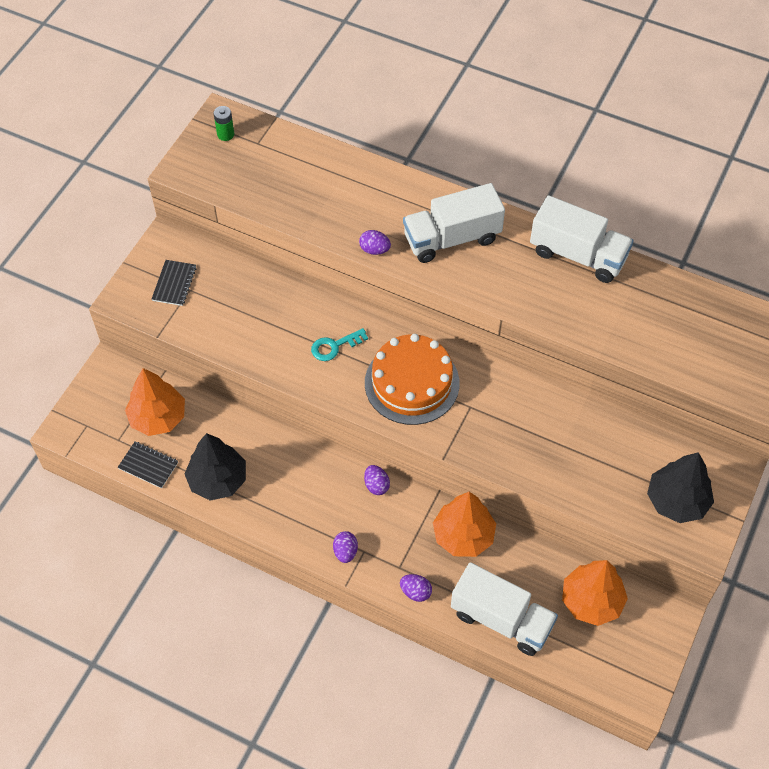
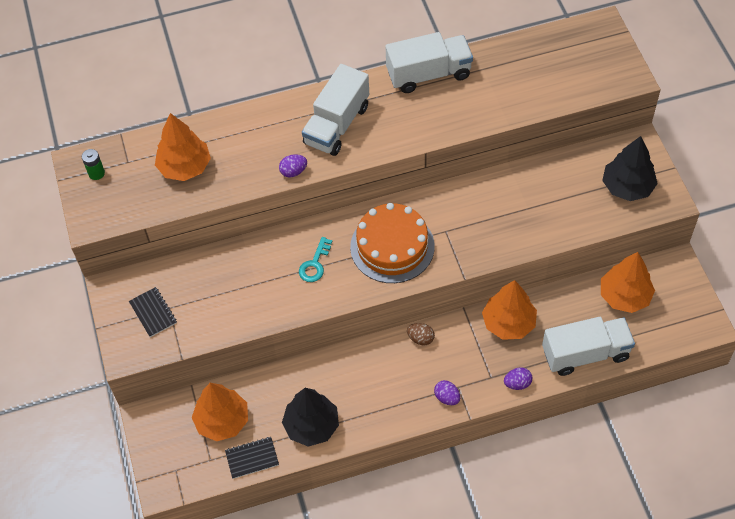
camera: 40 degrees left, 0 degrees up
(295, 180) = (185, 167): none -> orange tree
(376, 485) = (420, 338): purple egg -> brown egg

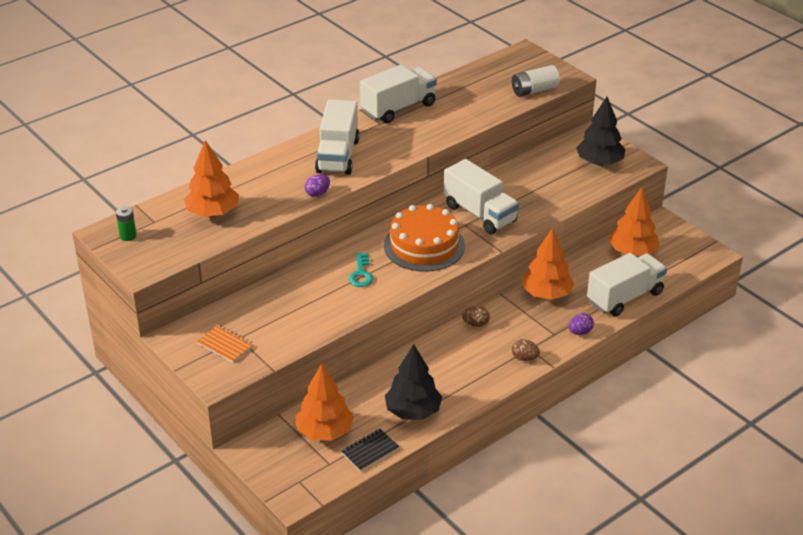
camera: 25 degrees left, 20 degrees down
(153, 313) = (225, 345): black notebook -> orange notebook
(447, 397) = (524, 358): purple egg -> brown egg
(467, 221) = (480, 214): none -> white truck
(583, 88) = (534, 90): none -> white battery

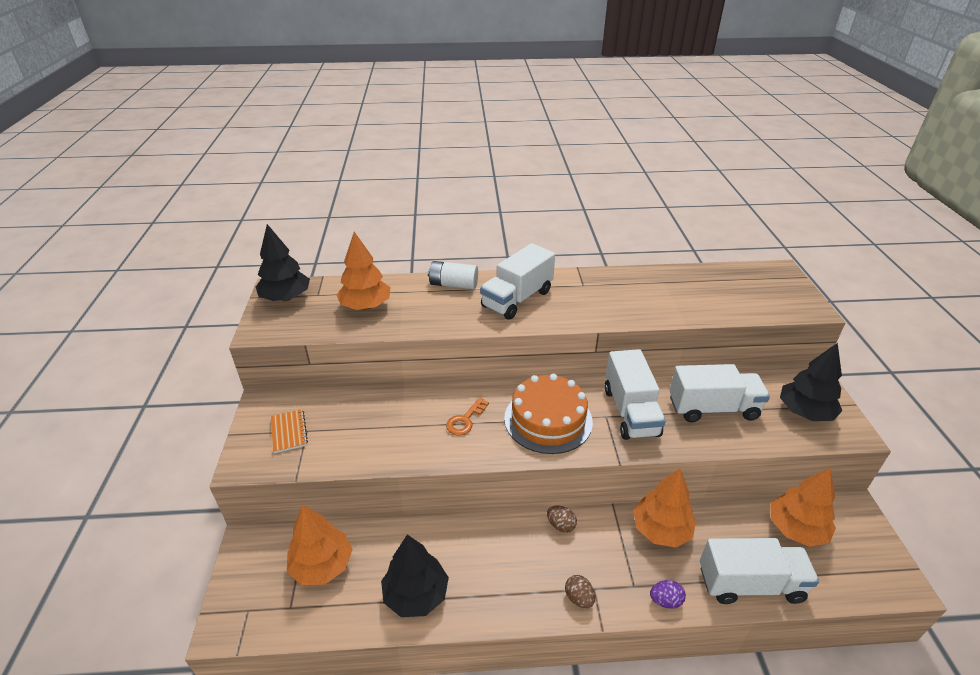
camera: 35 degrees right, 0 degrees up
(128, 236) = (286, 298): green battery -> black tree
(317, 194) = (464, 325): purple egg -> none
(361, 274) = (465, 420): turquoise key -> orange key
(370, 451) = (336, 617): black notebook -> none
(398, 108) = (612, 278): white truck -> white truck (713, 408)
(534, 90) = (764, 309): white battery -> white battery (453, 285)

